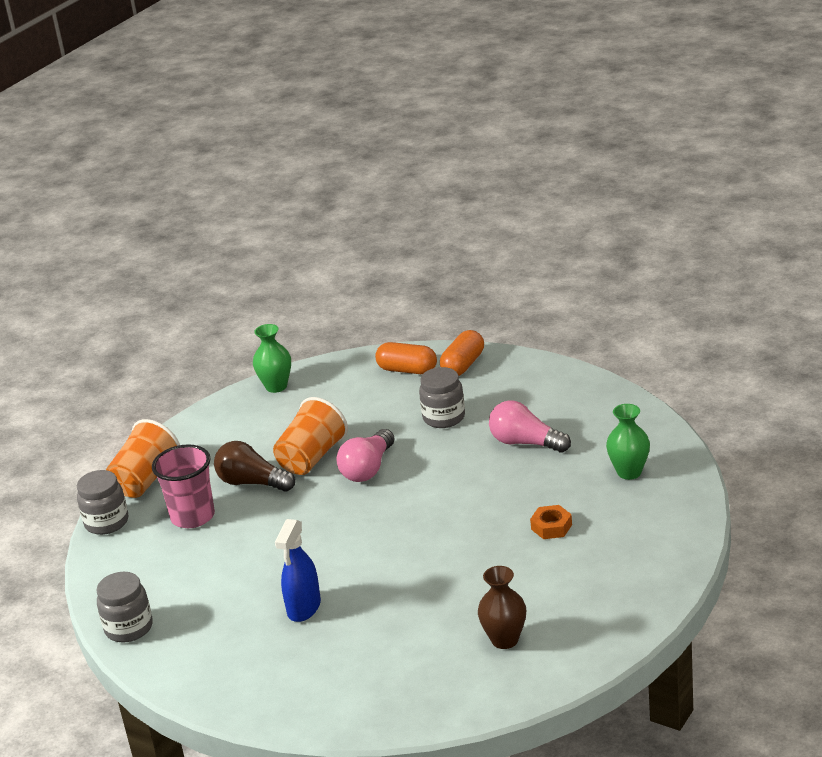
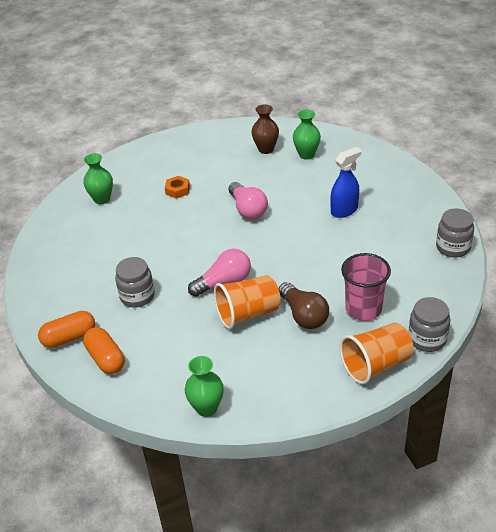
camera: 145 degrees left, 10 degrees up
(434, 661) = (306, 155): none -> green vase
(525, 443) = (121, 248): pink light bulb -> pink light bulb (248, 209)

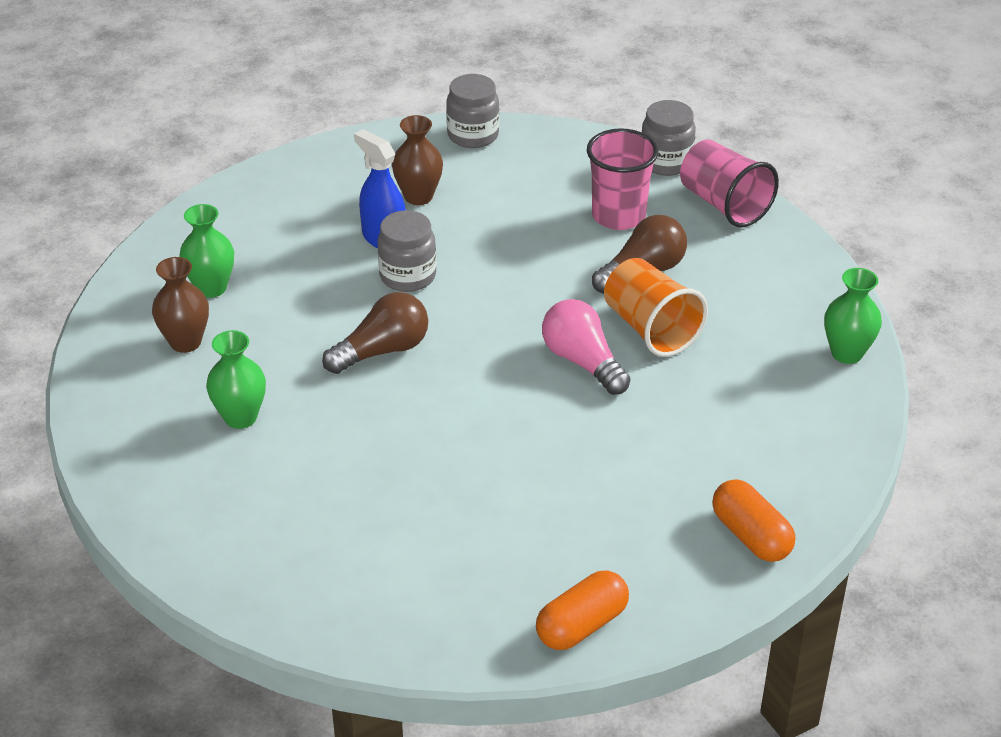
camera: 100 degrees left, 0 degrees up
(102, 199) = (347, 569): green vase -> green vase (240, 417)
(106, 359) = (785, 478): orange capsule -> orange capsule (581, 625)
(137, 296) = (633, 464): grey jar -> grey jar (408, 276)
(177, 190) = (318, 454): orange nut -> none
(248, 209) = (382, 351): pink light bulb -> brown light bulb
(375, 365) = (724, 204): orange cup -> pink cup
(385, 223) = (418, 196): none -> brown vase

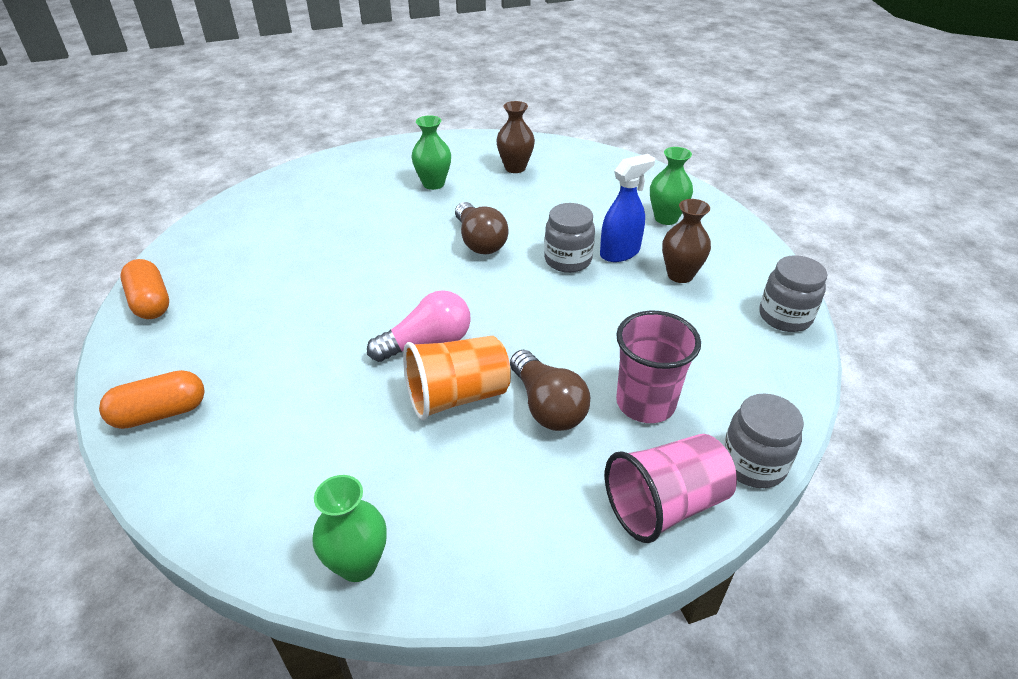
camera: 100 degrees right, 0 degrees up
(211, 288) = (570, 178): green vase -> green vase (666, 218)

